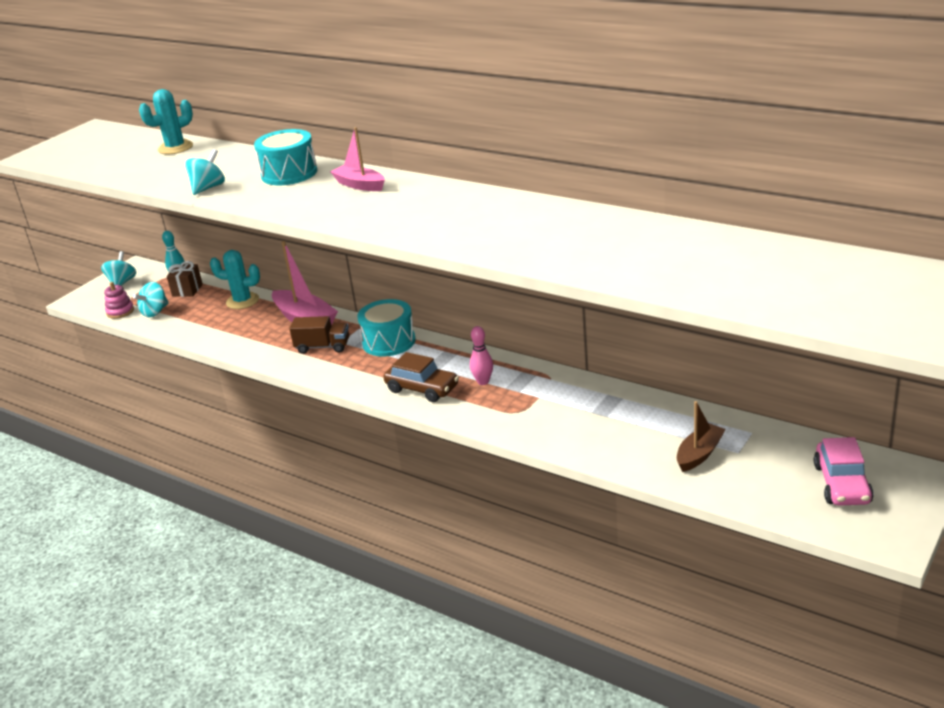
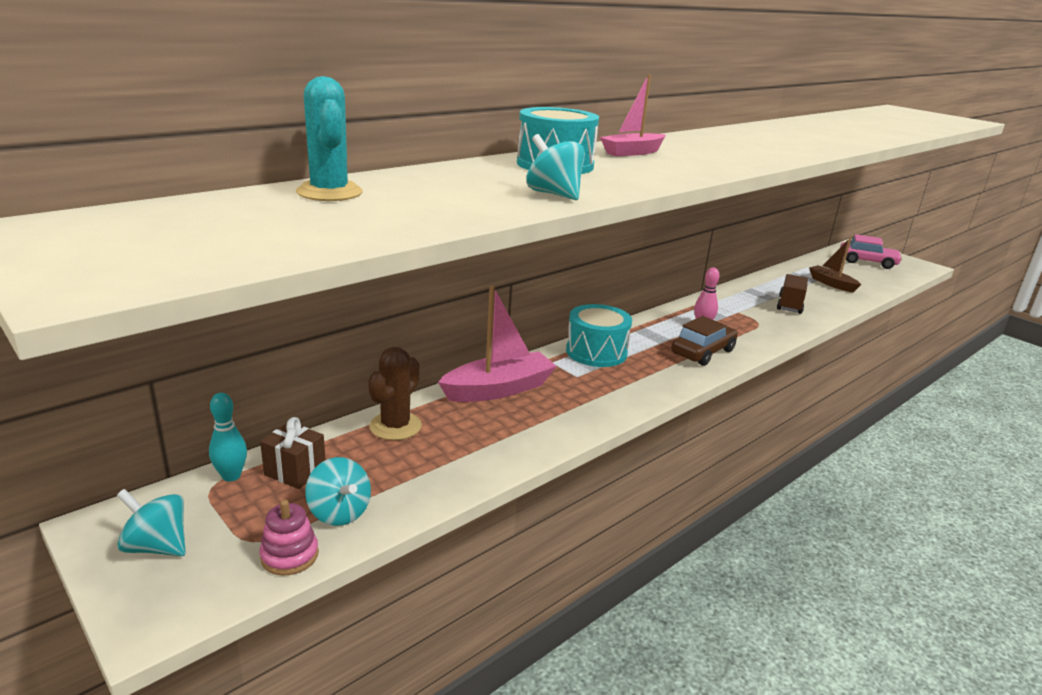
camera: 80 degrees left, 5 degrees down
(242, 301) = (395, 426): turquoise cactus -> brown cactus
(323, 347) = (579, 388): brown truck -> brown truck (790, 305)

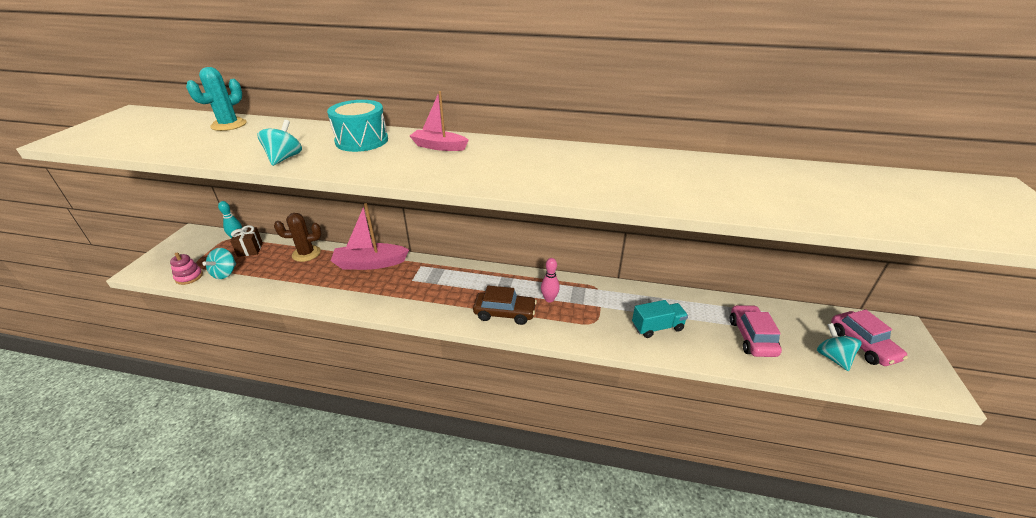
camera: 55 degrees right, 10 degrees up
(157, 546) = (183, 249): turquoise spinning top -> turquoise spinning top (832, 357)
(498, 389) = (370, 263): pink boat -> pink boat turned 150 degrees clockwise
(596, 352) = (452, 274): turquoise drum -> none
(790, 305) = (657, 327): brown truck -> turquoise truck
(831, 284) = (751, 337): brown boat -> pink car

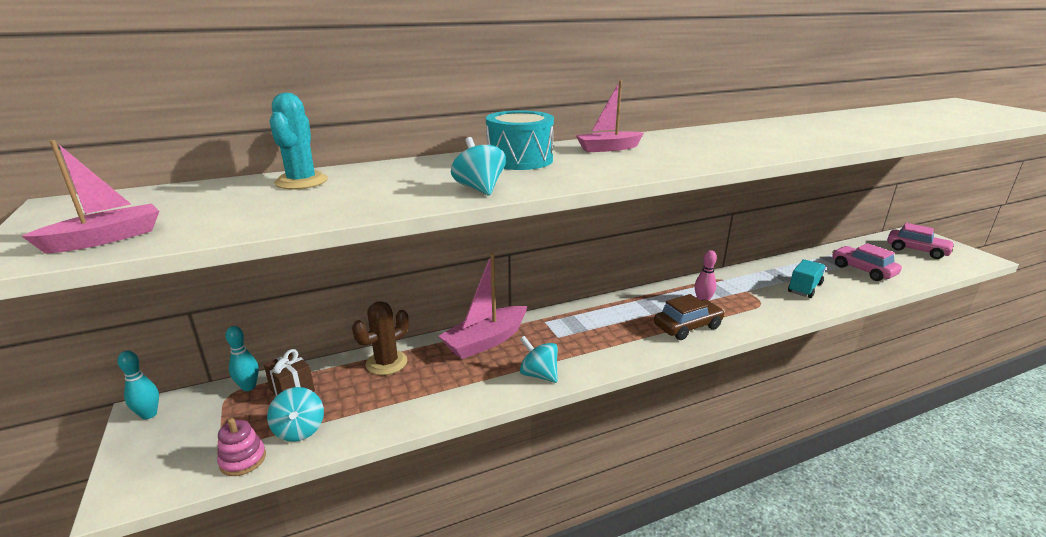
camera: 35 degrees left, 10 degrees down
(97, 139) = (105, 239): none -> pink boat
(190, 235) = (149, 414): none -> turquoise bowling pin
(832, 357) = (917, 263): turquoise spinning top -> turquoise spinning top (539, 374)

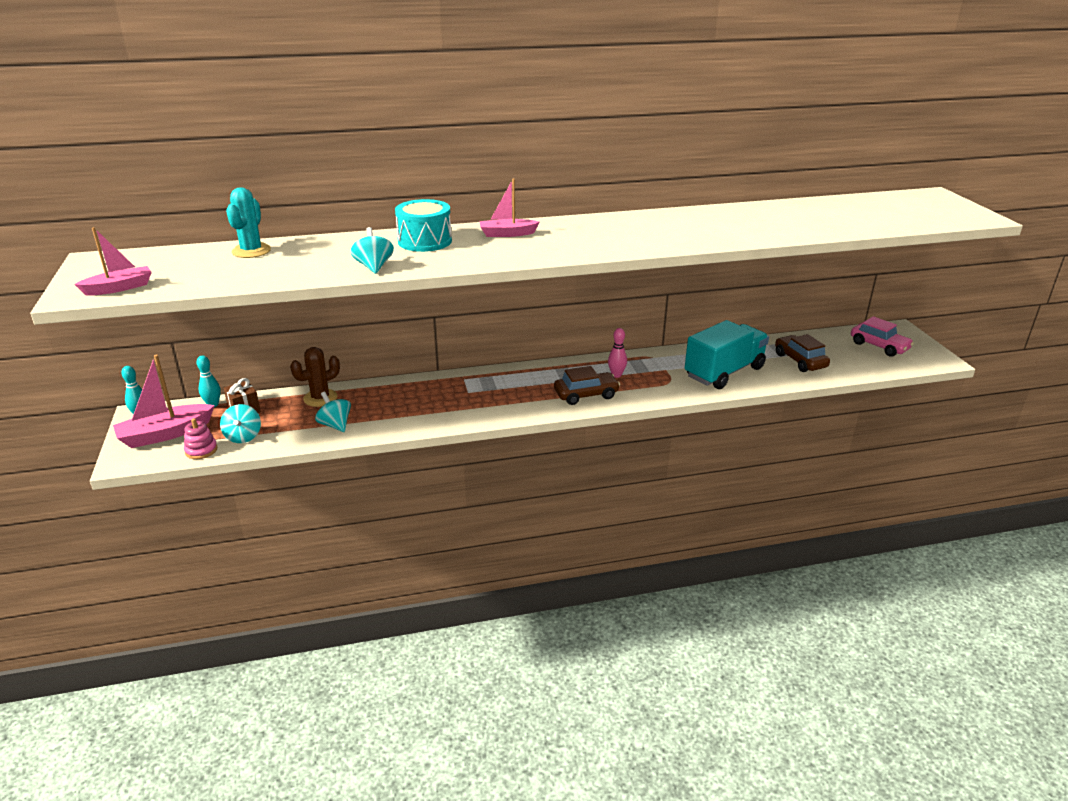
camera: 10 degrees right, 5 degrees up
(486, 341) = (406, 389): pink boat -> pink boat (165, 434)
(539, 374) = (436, 419): turquoise spinning top -> turquoise spinning top (335, 425)
(804, 288) = (724, 372): turquoise truck -> turquoise truck, size x1.84
(863, 270) = (800, 361): pink car -> brown car

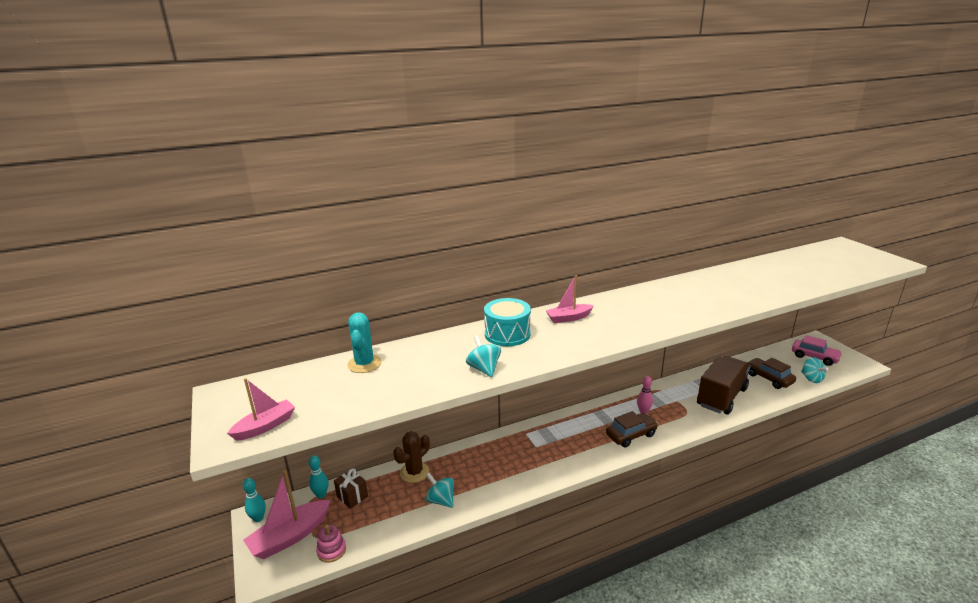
camera: 10 degrees left, 5 degrees down
(243, 437) = (364, 527): turquoise spinning top -> turquoise spinning top (811, 379)
(724, 372) = (721, 397): turquoise truck -> brown truck

